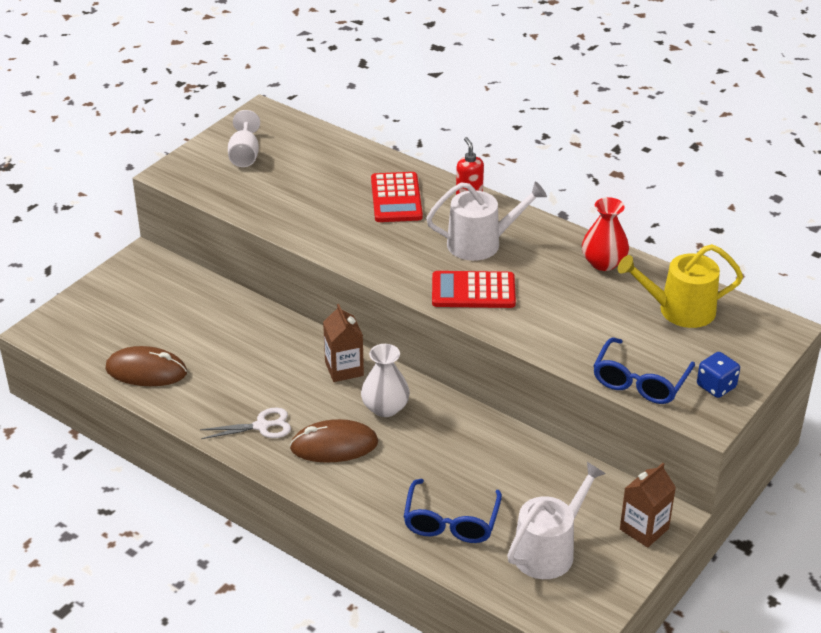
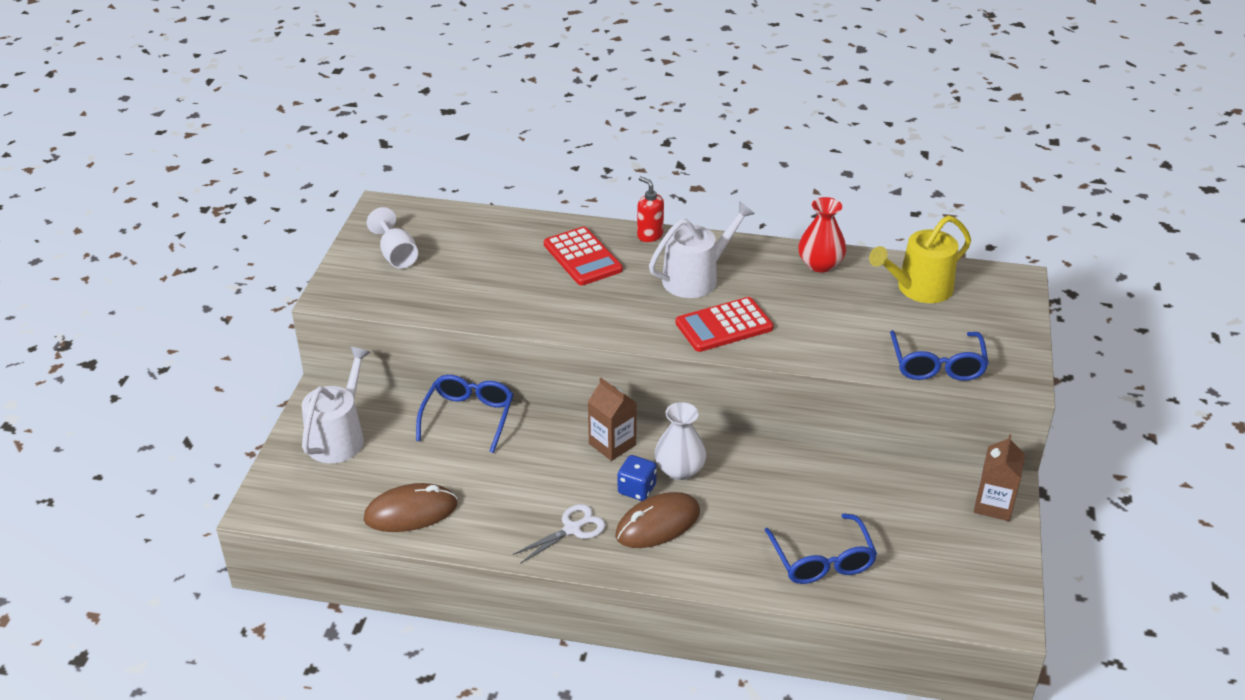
camera: 25 degrees left, 0 degrees up
(243, 310) = (468, 417): none -> blue glasses
(549, 550) = (928, 555): white watering can -> white watering can (339, 437)
(716, 386) = (1003, 348): blue dice -> blue dice (637, 489)

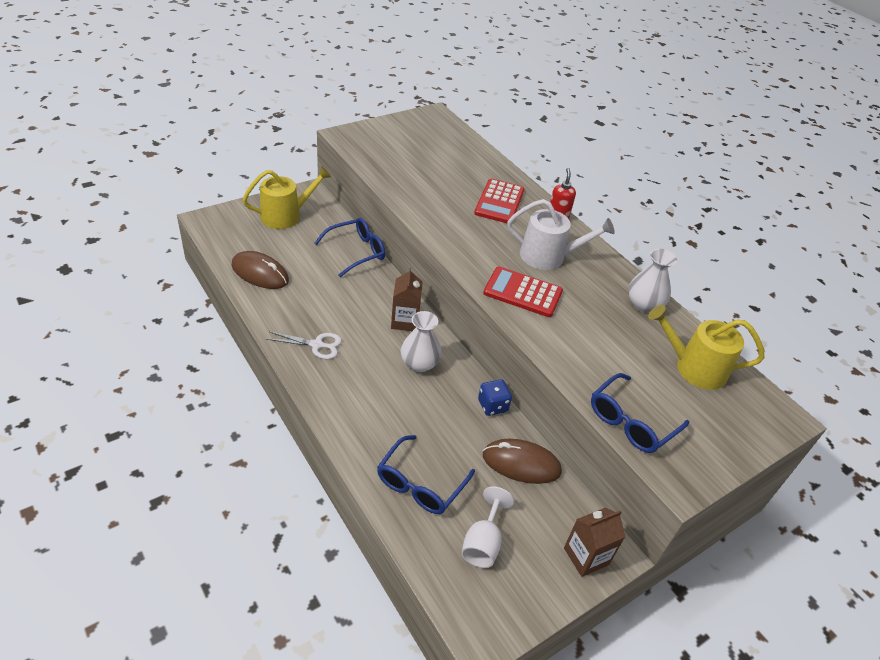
camera: 40 degrees right, 5 degrees up
(339, 437) = (286, 216): white watering can -> yellow watering can
(396, 255) = (405, 138): white goblet -> white goblet (483, 542)
(637, 489) = (380, 354): blue dice -> blue dice (492, 406)
(657, 524) = (362, 381): brown mouse -> brown mouse (521, 463)
(820, 264) = (643, 304): red vase -> white vase

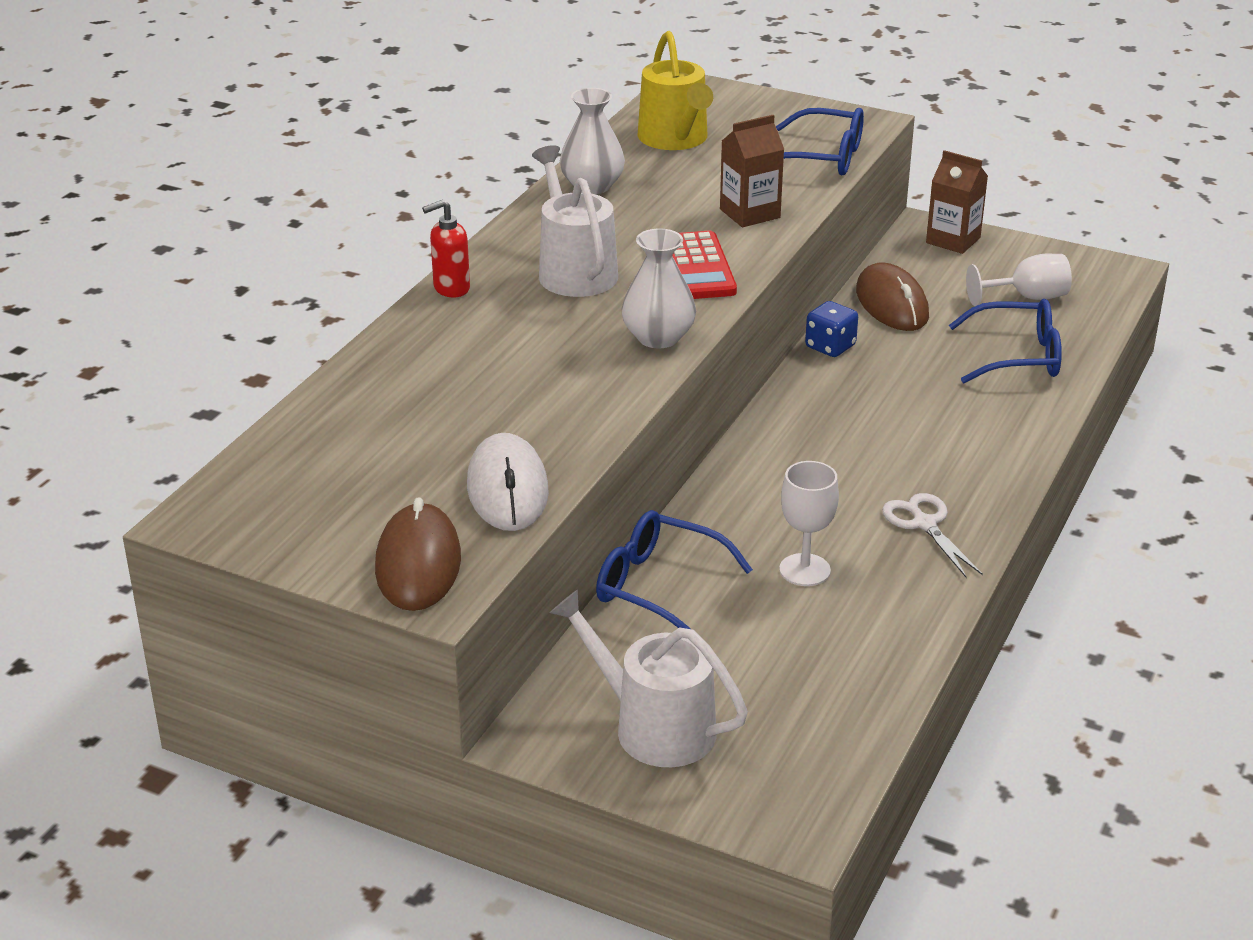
camera: 115 degrees left, 10 degrees down
(260, 273) = (853, 665): brown mouse -> brown mouse (418, 563)
(286, 216) = (654, 727): yellow watering can -> white watering can
(325, 292) = (804, 570): none -> white goblet
(388, 170) = (507, 489): none -> white mouse
(405, 321) = (767, 468): brown carton -> brown carton (750, 213)
(419, 363) = (834, 424): white vase -> white vase (658, 337)
(499, 202) = (472, 348): red calculator -> none

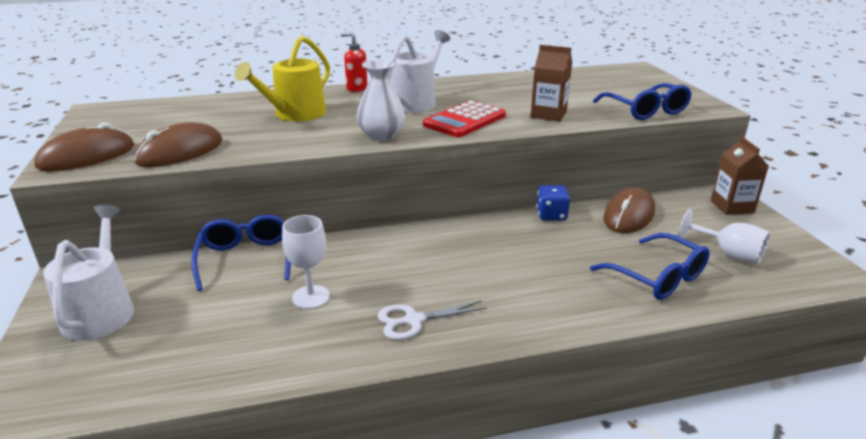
camera: 50 degrees right, 5 degrees down
(507, 489) = (180, 152): white mouse -> brown mouse
(592, 186) = (501, 82): white vase -> none
(675, 139) = (582, 81): yellow watering can -> yellow watering can (295, 114)
(924, 524) = (413, 320): white scissors -> white scissors turned 135 degrees counterclockwise

